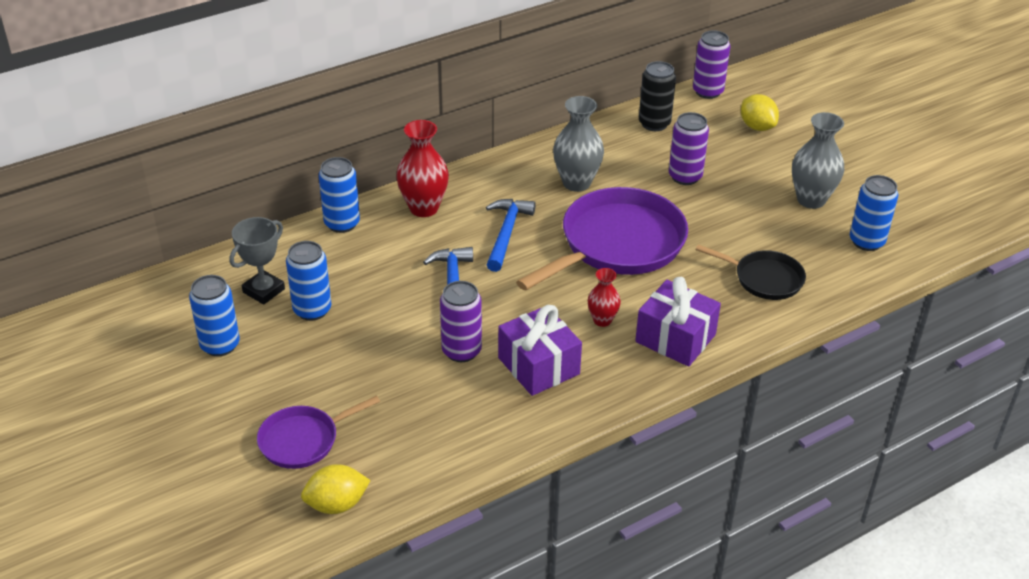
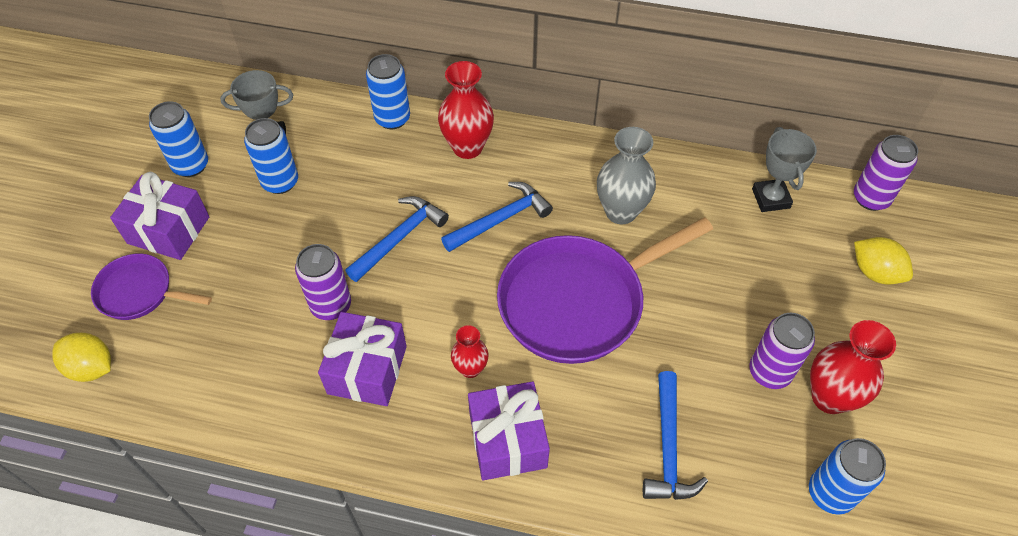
camera: 45 degrees right, 15 degrees up
(266, 392) = (168, 230): none -> purple gift
(617, 244) = (578, 302): purple pan -> purple pan turned 150 degrees clockwise
(654, 124) = (771, 198): black can -> grey trophy
(685, 177) = (730, 276): purple can -> purple can (769, 372)
(757, 127) = (875, 272): yellow lemon -> yellow lemon turned 60 degrees counterclockwise
(764, 279) = (668, 447): black pan -> blue hammer
(811, 200) = (829, 397): grey vase -> red vase

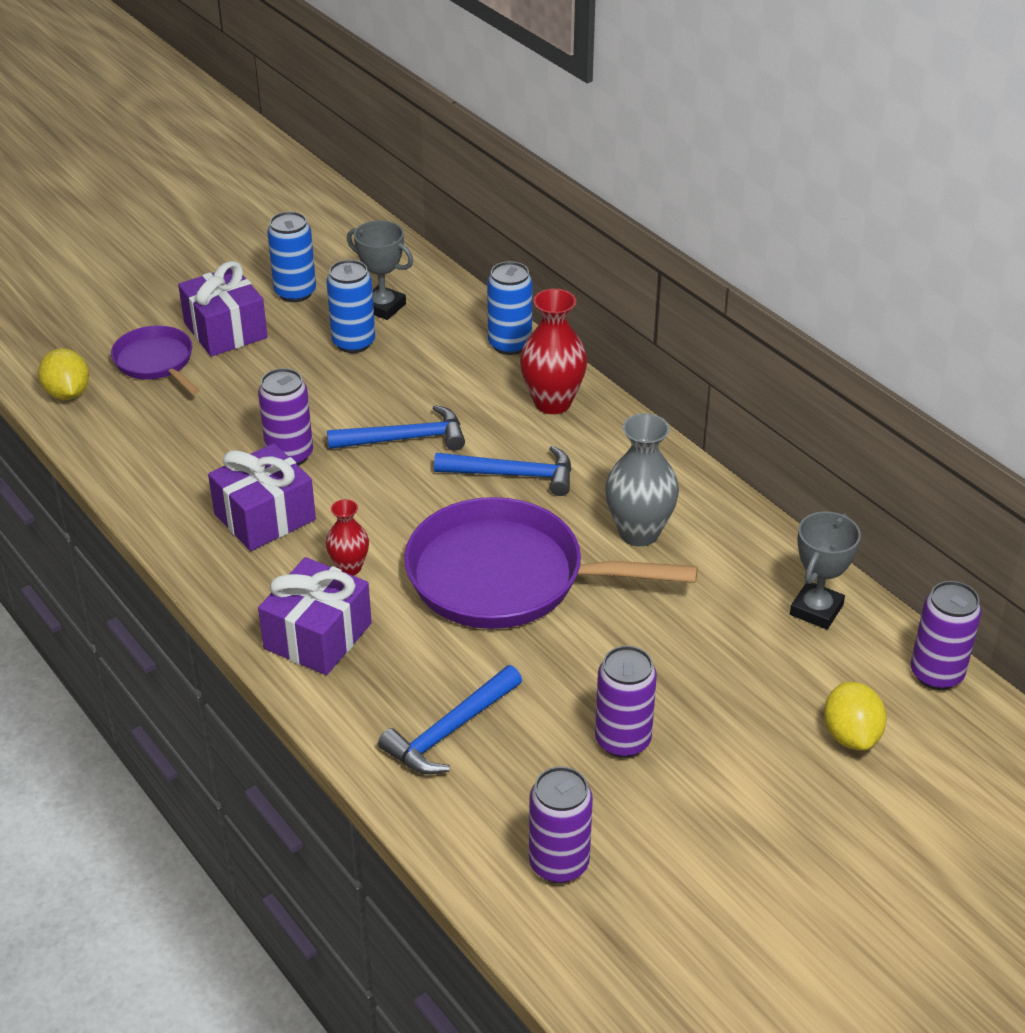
camera: 40 degrees right, 15 degrees down
(829, 397) = (658, 797): red vase -> none
(830, 493) = (559, 863): blue can -> purple can

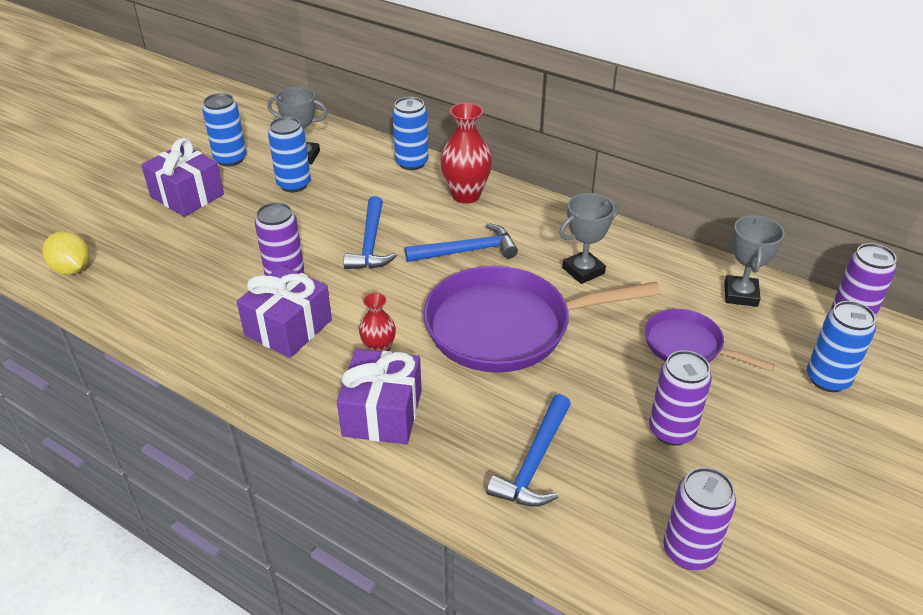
camera: 20 degrees left, 0 degrees up
(156, 362) = (140, 230): purple pan -> purple pan (687, 346)
(405, 439) = (370, 243): blue hammer -> blue hammer turned 120 degrees clockwise
(639, 532) = (583, 271): grey vase -> grey trophy
(851, 735) = (827, 379): yellow lemon -> blue can

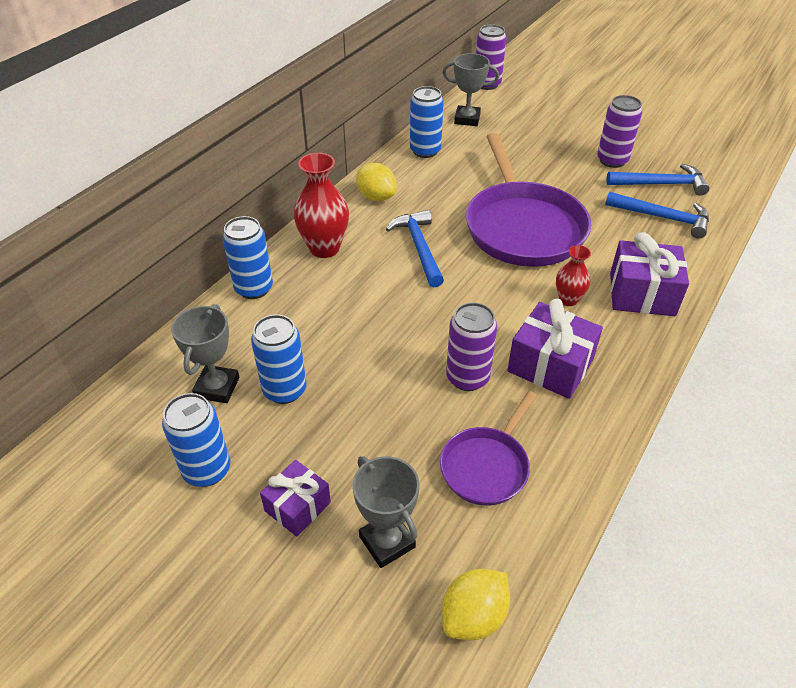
camera: 90 degrees left, 5 degrees up
(187, 196) = (298, 506): purple gift -> purple gift, size x0.62
(370, 243) = (408, 314): blue hammer -> blue hammer (661, 184)
(552, 223) = (376, 197): none -> yellow lemon
(583, 271) = (444, 185): grey trophy -> grey trophy (387, 542)
(687, 346) = (527, 146): purple pan -> purple pan (486, 466)
(689, 551) = (706, 164): purple can -> none
(827, 379) = (547, 100): blue can -> blue can (425, 151)

